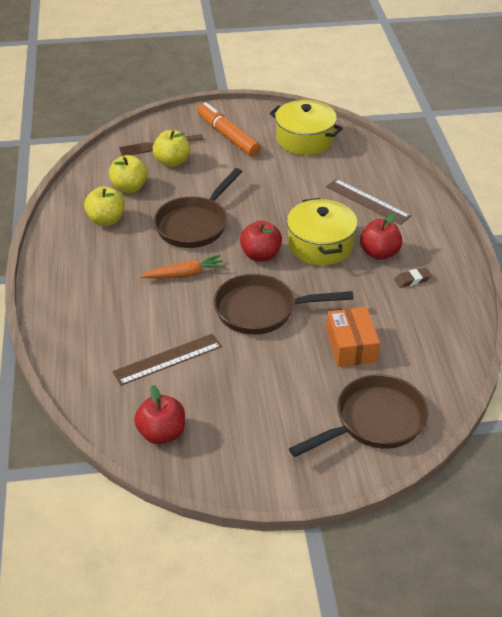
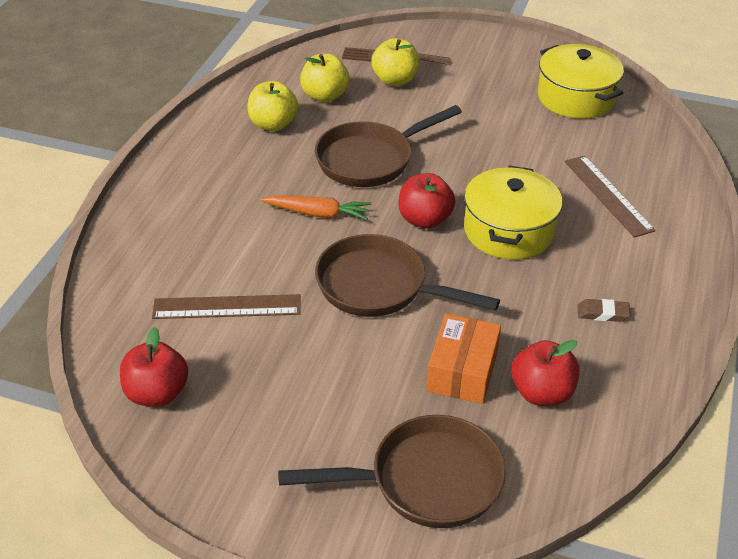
camera: 25 degrees right, 0 degrees up
(228, 136) = (482, 68): orange marker -> none
(379, 253) = (580, 265): red apple -> red apple (542, 393)

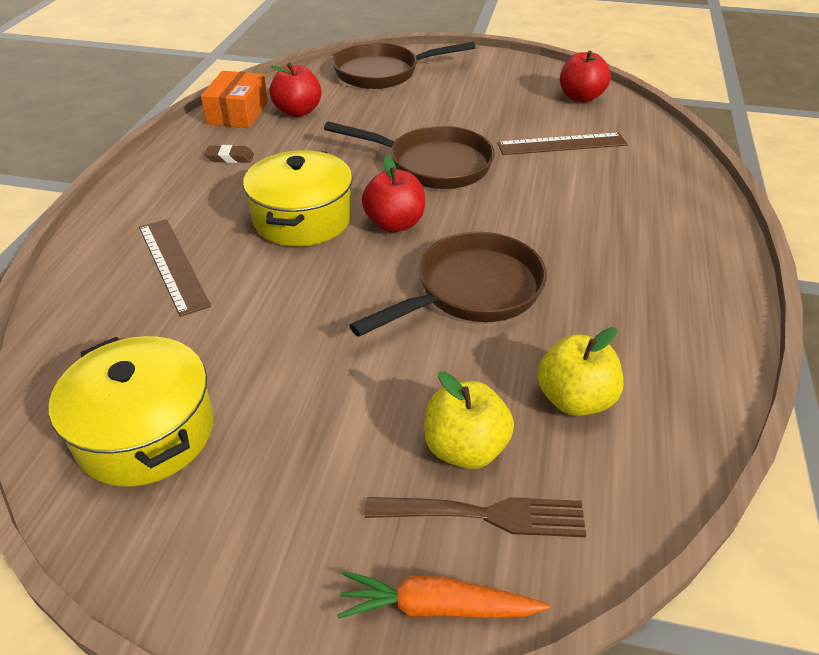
camera: 175 degrees right, 0 degrees up
(273, 124) = (627, 336): yellow apple -> none
(318, 213) = (513, 222): orange carrot -> orange carrot (436, 607)
(462, 371) = (357, 119): orange box -> orange box (237, 113)

